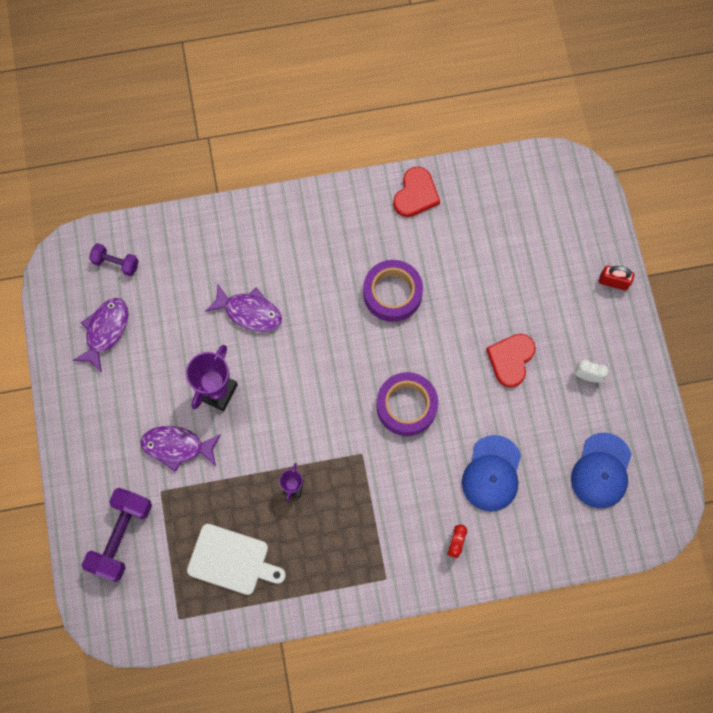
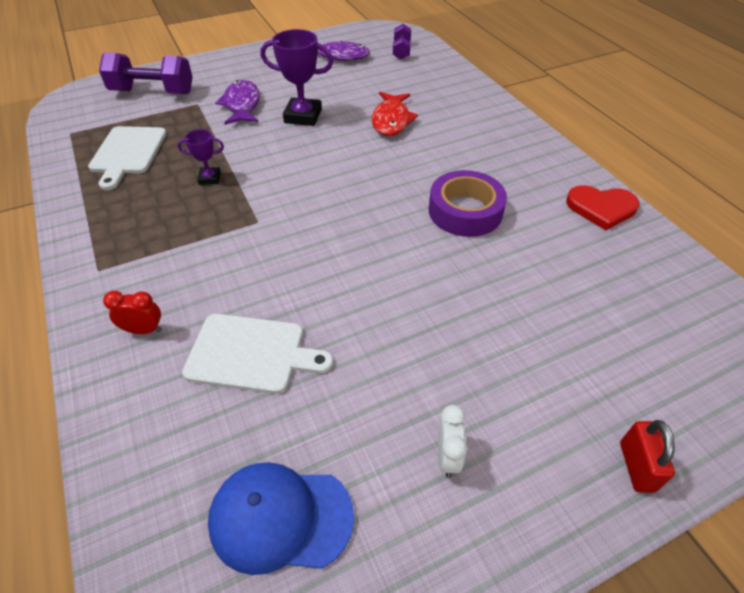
camera: 75 degrees right, 25 degrees down
(249, 312) = (391, 120): purple fish -> red fish
(406, 406) = (327, 248): purple tape -> none
(492, 473) = (251, 354): blue cap -> white cutting board
(511, 359) = (432, 344): red heart -> none

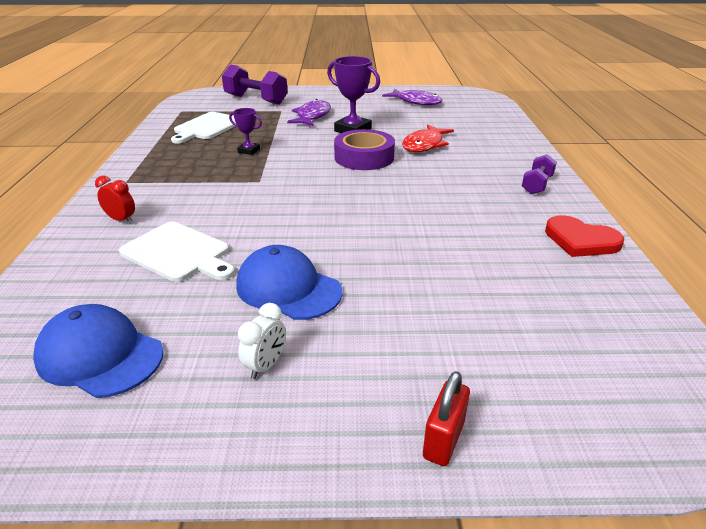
camera: 25 degrees right, 15 degrees down
(399, 357) = (288, 288): none -> blue cap
(401, 51) = (473, 106): purple dumbbell -> purple dumbbell (537, 185)
(465, 211) = (437, 212): purple tape -> purple tape (364, 157)

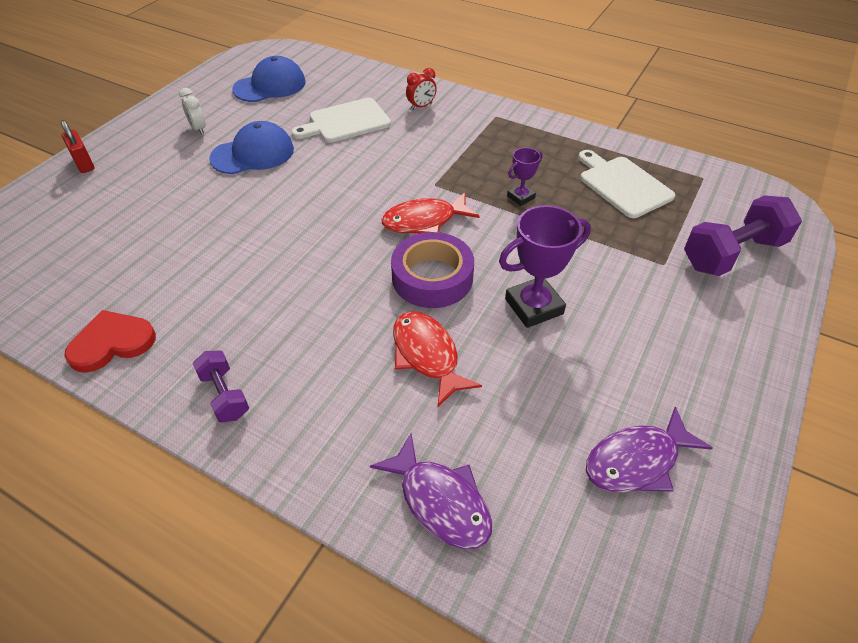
camera: 120 degrees right, 15 degrees up
(310, 173) = (424, 221): none -> red fish
(312, 116) = (619, 287): purple fish -> purple fish (440, 501)

